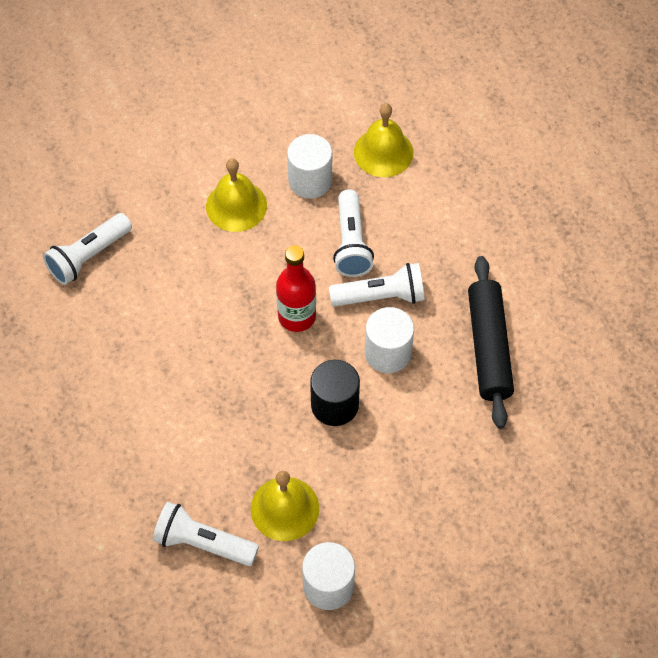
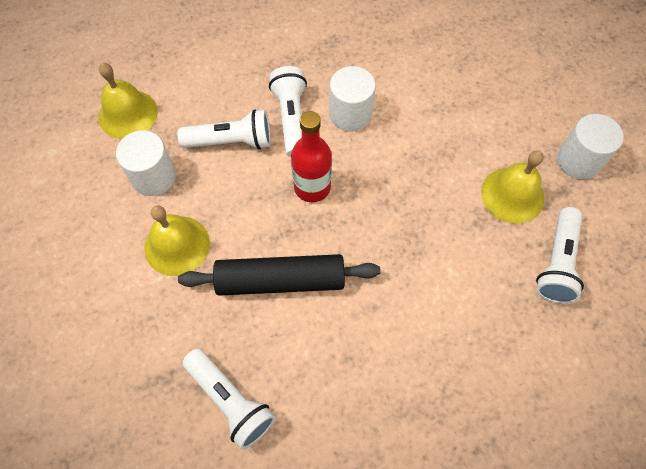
camera: 90 degrees left, 5 degrees up
(334, 405) = (405, 155): black cylinder -> none
(489, 347) = (343, 42): black rolling pin -> black rolling pin (280, 280)

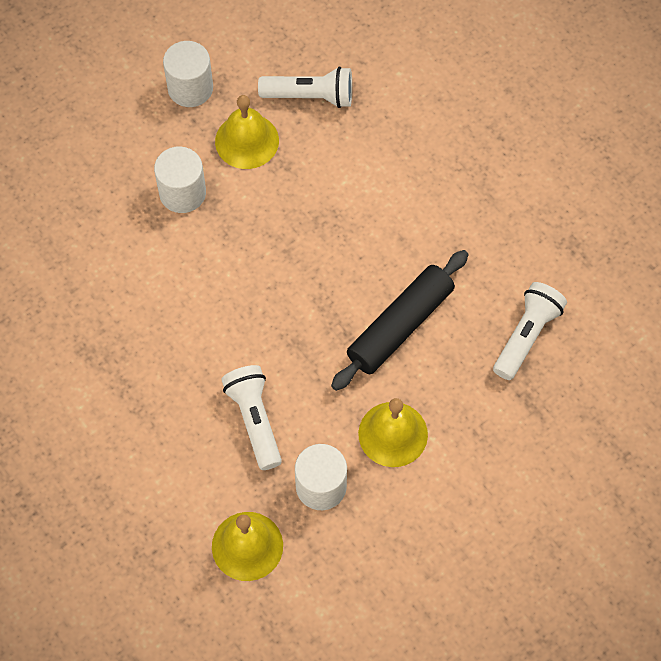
camera: 105 degrees left, 0 degrees up
(280, 280) = (400, 326): black rolling pin -> black rolling pin turned 60 degrees clockwise
(291, 118) = (208, 367): white flashlight -> none
(312, 187) = (289, 323): red bottle -> none
(350, 114) = (186, 308): white cylinder -> white cylinder (182, 193)

